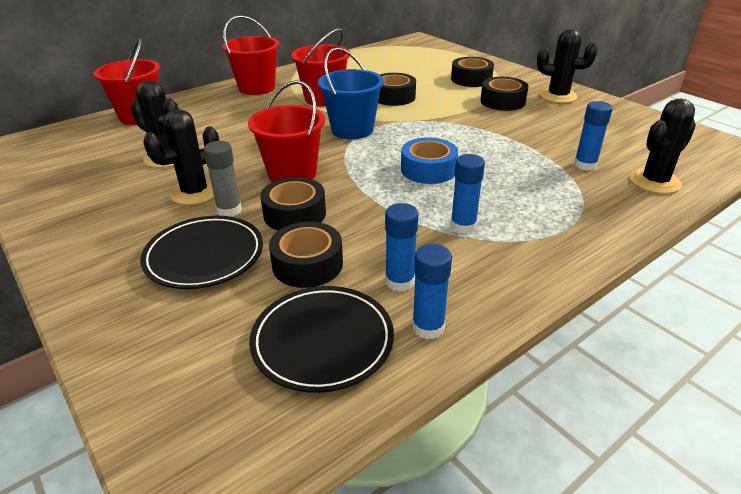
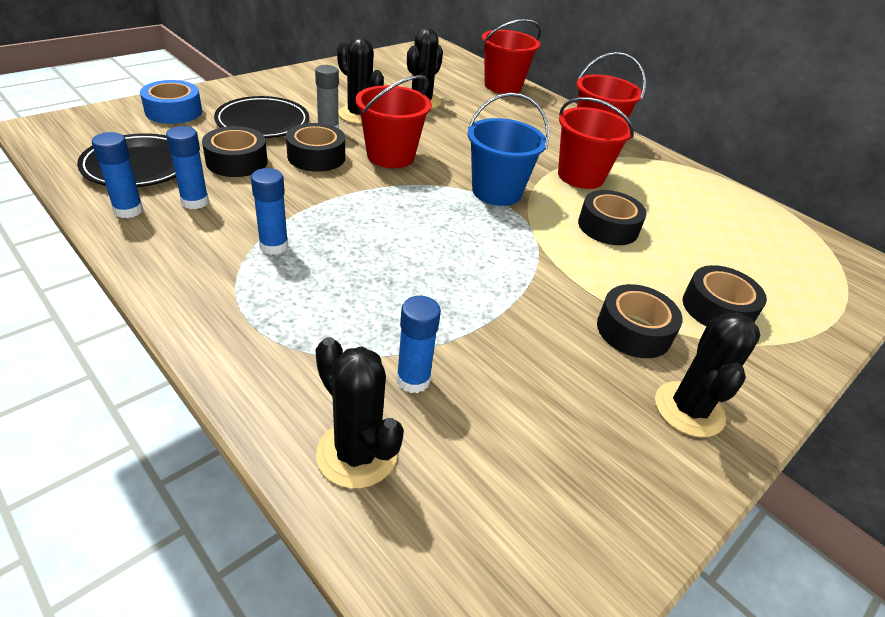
camera: 80 degrees right, 5 degrees up
(428, 169) = (399, 236): blue tape -> blue tape (173, 111)

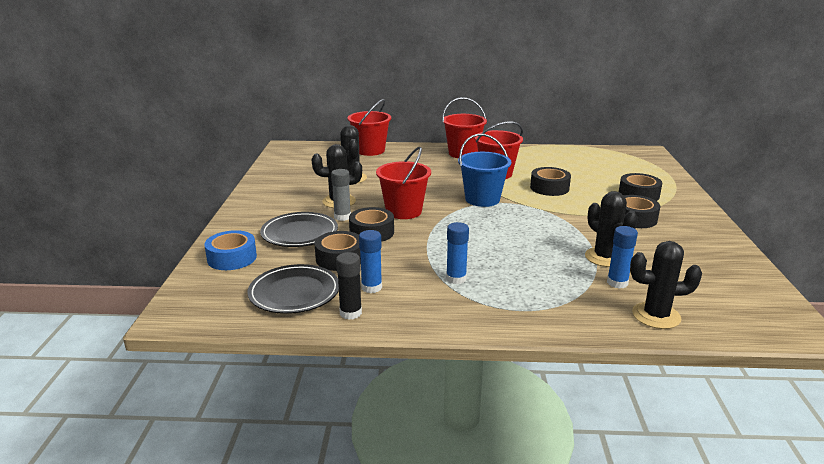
camera: 40 degrees left, 15 degrees down
(128, 210) = (350, 313): blue glue stick -> black glue stick
(689, 409) = (696, 231): black cactus -> black cactus (605, 257)

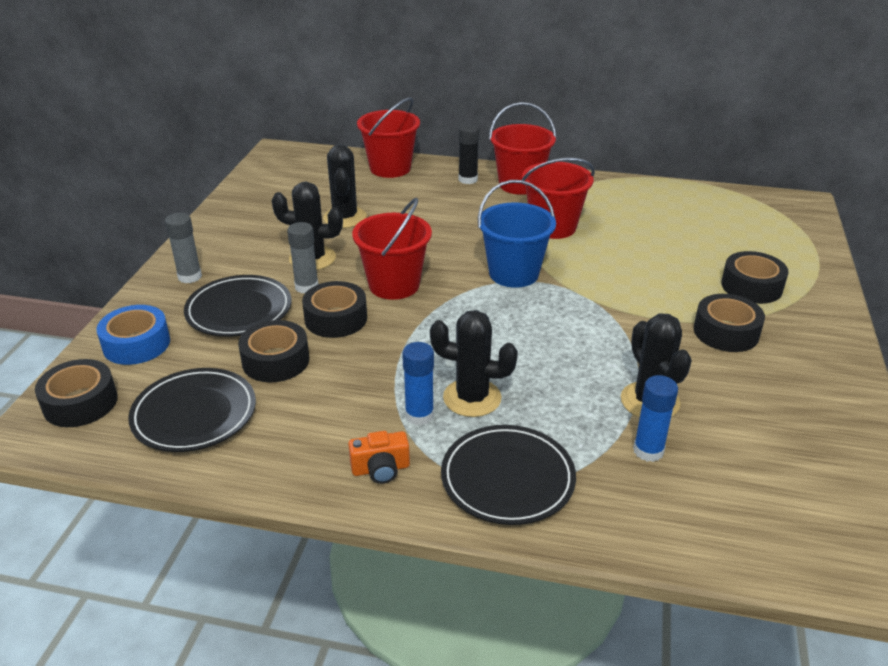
camera: 10 degrees right, 10 degrees up
(254, 218) = (189, 277): none -> grey glue stick
(350, 313) = (254, 458): black glue stick -> black glue stick (468, 179)
(371, 287) = (298, 417): blue glue stick -> none
(443, 310) = (380, 469): none -> orange camera
(533, 306) = (507, 478): none -> black plate
(549, 188) = (621, 261): black tape -> black tape (80, 403)
(656, 316) = (680, 519): black cactus -> black cactus (472, 398)

